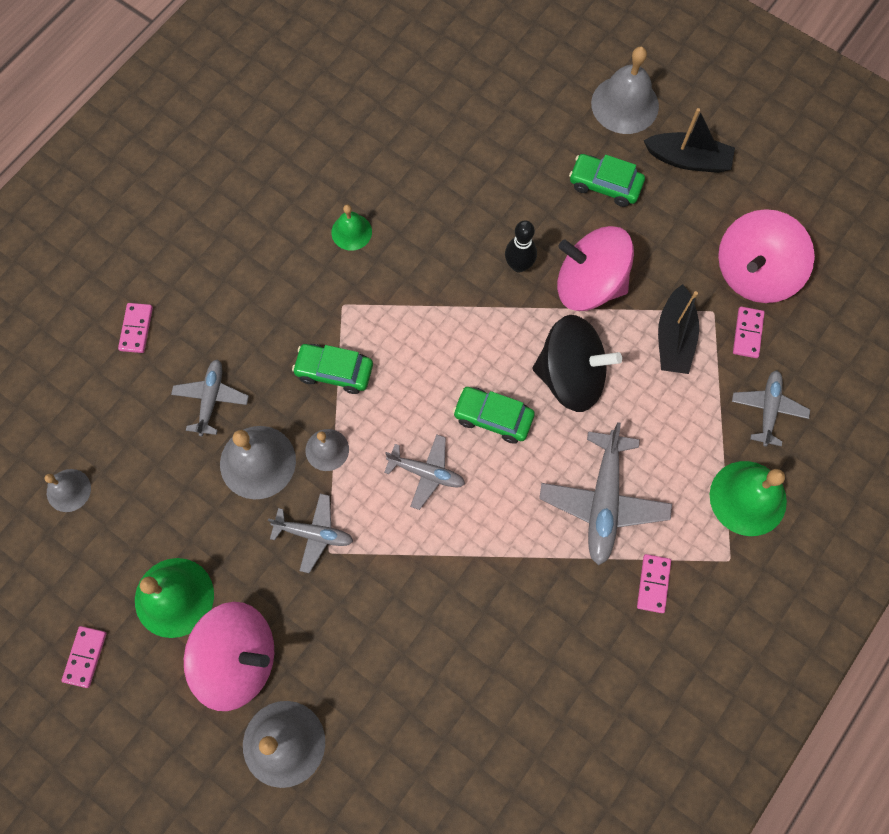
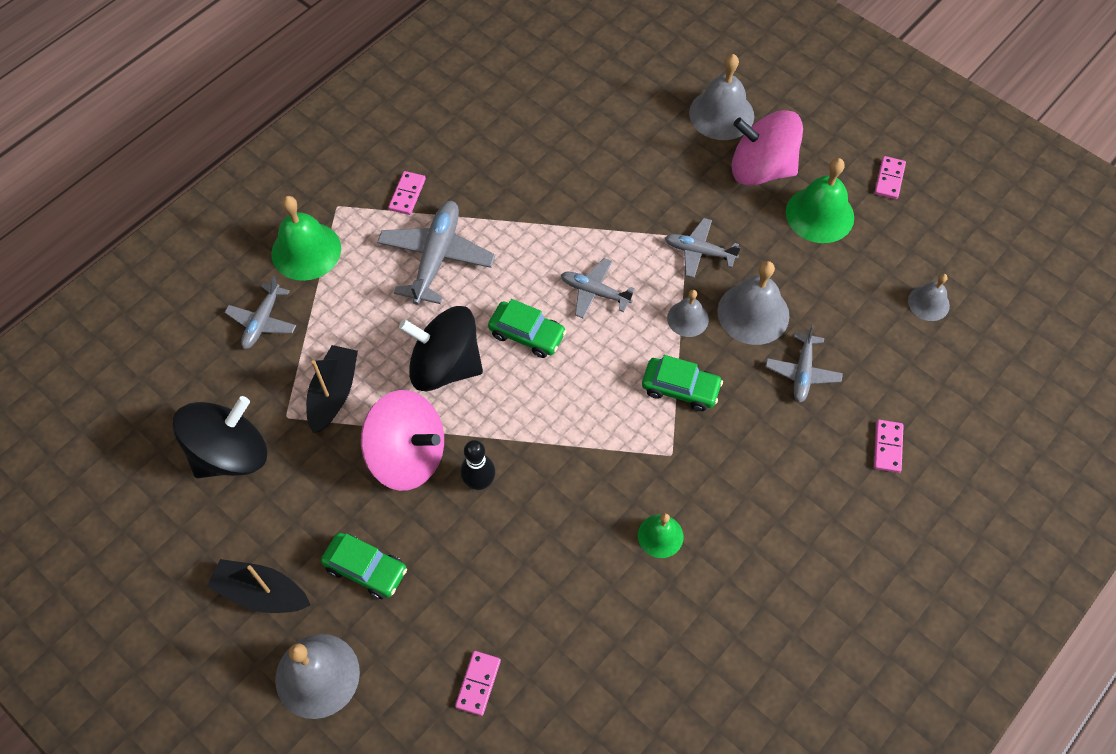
camera: 175 degrees left, 10 degrees down
(747, 333) = (258, 392): pink domino -> pink domino (478, 683)
(754, 273) = (230, 454): pink spinning top -> black spinning top

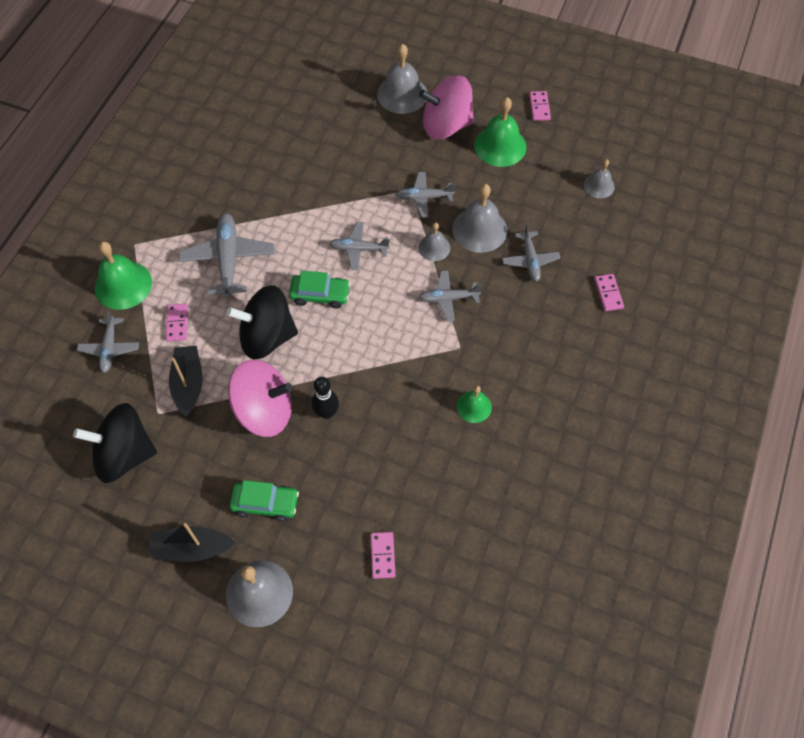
camera: 20 degrees left, 0 degrees up
(230, 454) = (124, 455): black spinning top -> black spinning top turned 120 degrees counterclockwise
(407, 194) = (187, 219): pink domino -> pink domino (177, 323)
(680, 388) = (448, 298): green car -> grey plane

